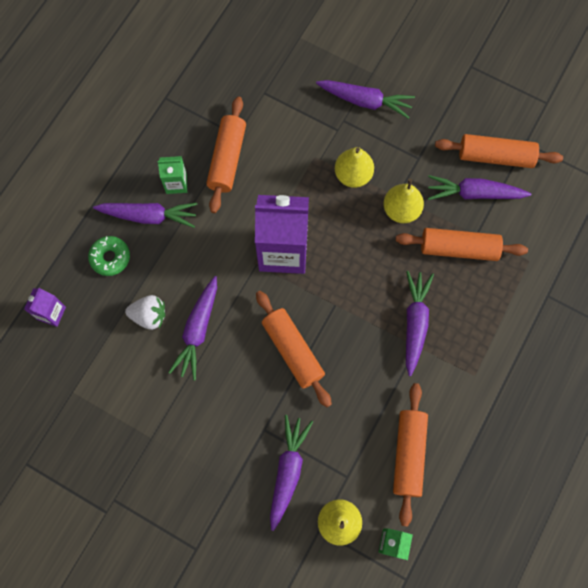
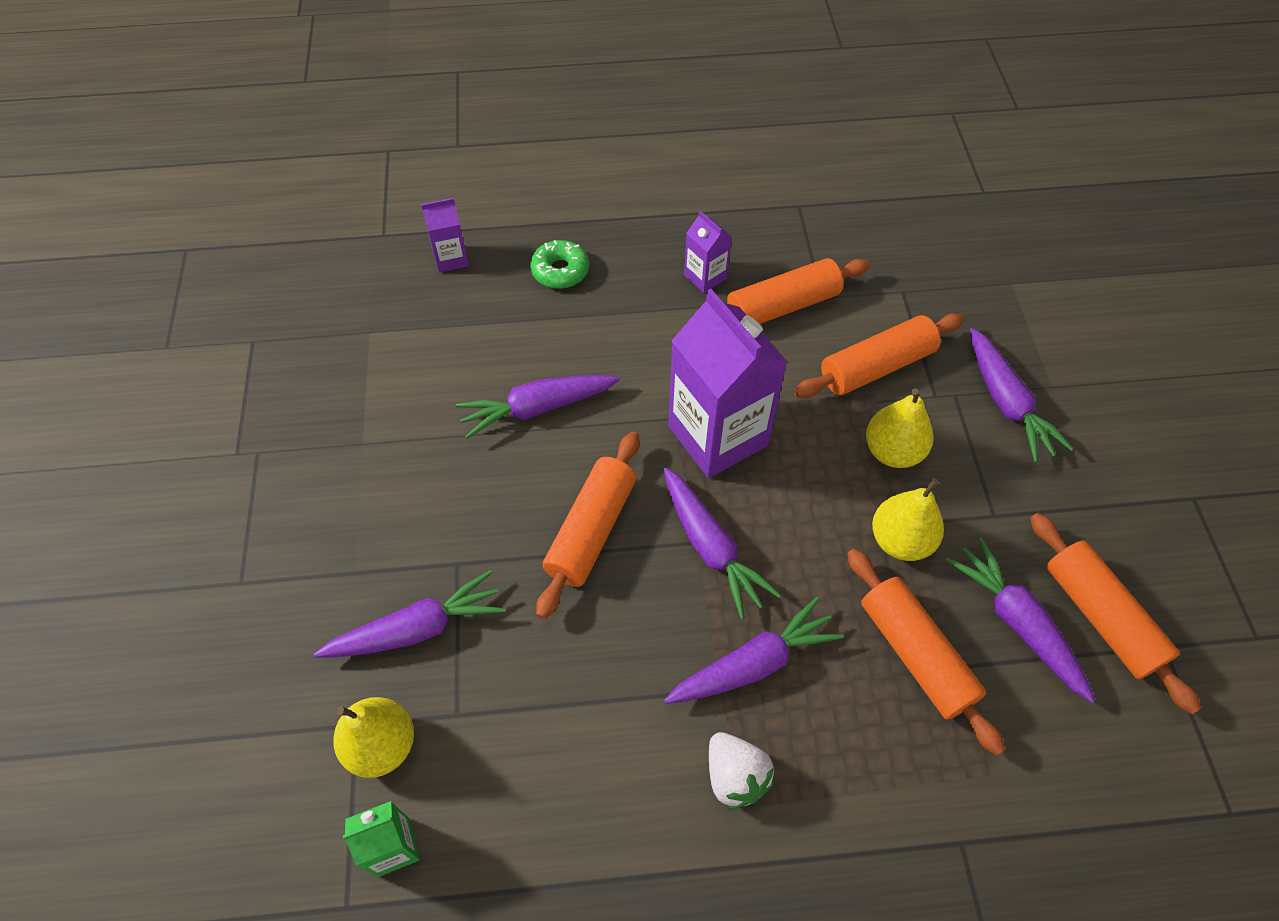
camera: 55 degrees right, 15 degrees down
(149, 216) = (641, 275): purple carrot -> purple carrot (711, 547)
(149, 316) = (518, 349): white strawberry -> white strawberry (735, 776)
(176, 183) = (705, 277): green carton -> purple carton
(409, 454) = (547, 783): orange rolling pin -> orange rolling pin (876, 367)

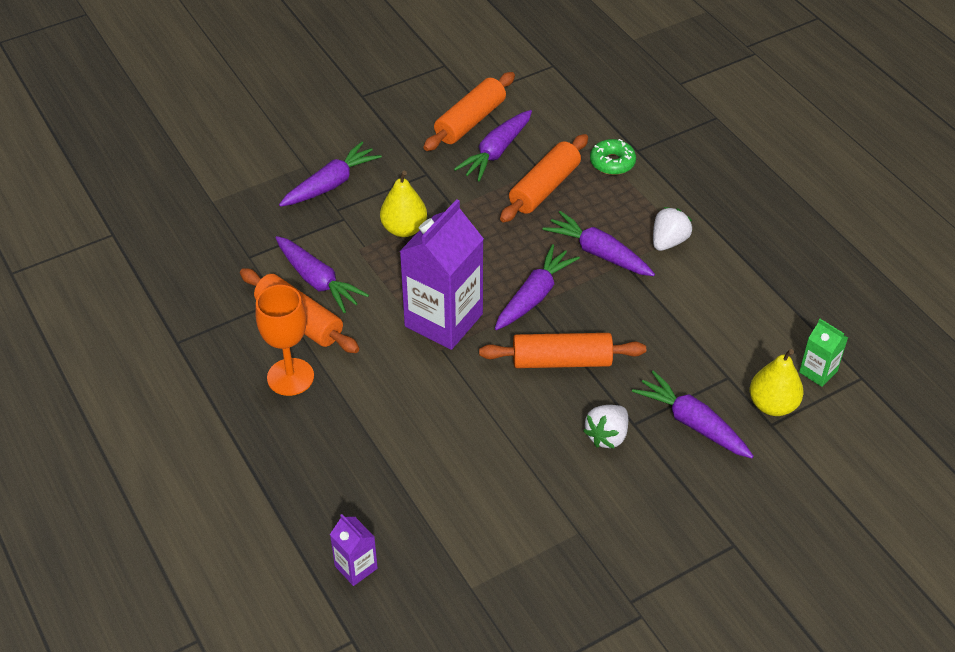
camera: 115 degrees left, 10 degrees down
(458, 526) = (607, 436): none -> white strawberry
(537, 408) = (481, 433): purple carrot -> purple carrot (318, 281)
(560, 271) = (331, 477): green donut -> green donut (612, 162)
(705, 277) = (290, 377): purple carton -> orange goblet
(876, 367) = (333, 253): orange rolling pin -> none
(900, 540) = (471, 210): yellow pear -> none

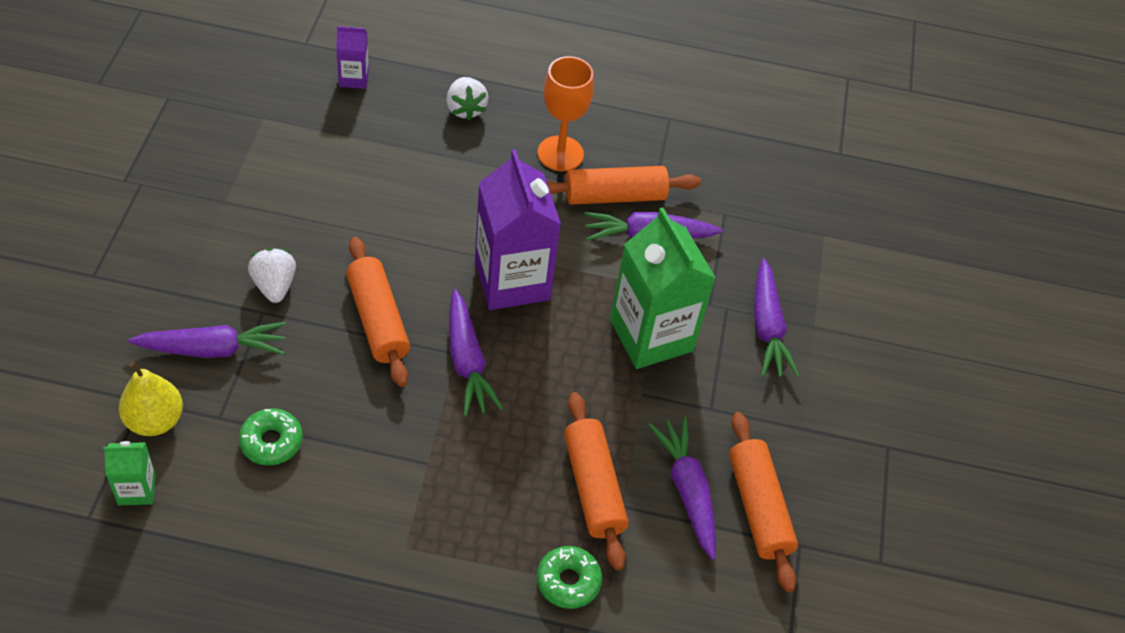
camera: 125 degrees right, 5 degrees up
(404, 229) = (651, 335): yellow pear -> green carton
(561, 361) = (377, 320): orange rolling pin -> orange rolling pin turned 60 degrees counterclockwise
(598, 253) = (461, 453): purple carrot -> none
(668, 241) = (410, 525): white strawberry -> white strawberry (465, 109)
(707, 339) = (271, 442): none -> green donut

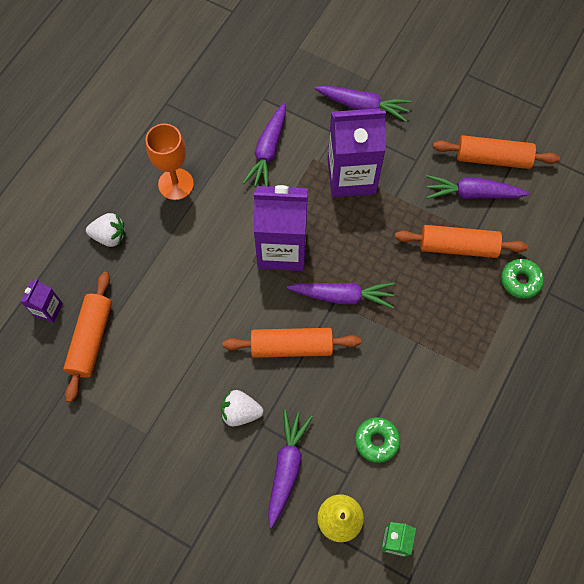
camera: 65 degrees left, 15 degrees up
(615, 196) = (226, 161): orange rolling pin -> orange rolling pin (91, 339)
(651, 335) = (351, 176): green carton -> purple carton

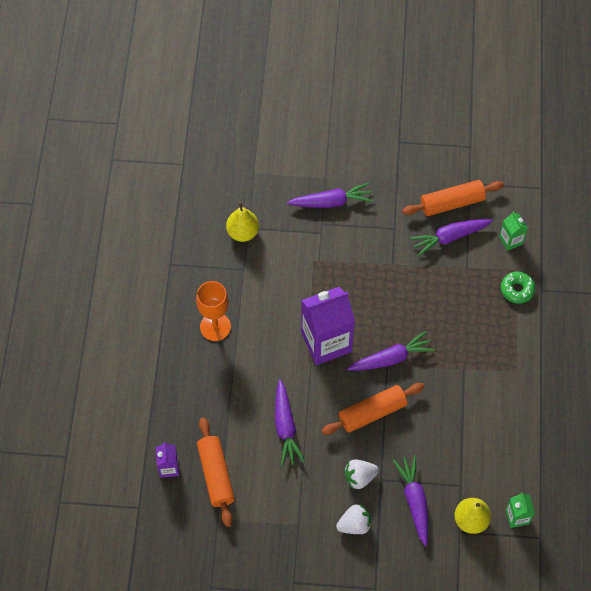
camera: 25 degrees left, 5 degrees down
(109, 236) = (185, 390): white strawberry -> white strawberry (354, 525)
(255, 101) = (243, 232): none -> yellow pear
(268, 151) = (274, 269): purple carrot -> purple carrot (285, 427)
(351, 176) = (350, 262): purple carton -> none
(376, 441) = (470, 453): green donut -> none
(458, 246) = (458, 283): orange rolling pin -> none
(539, 224) = (510, 240): none -> green carton

